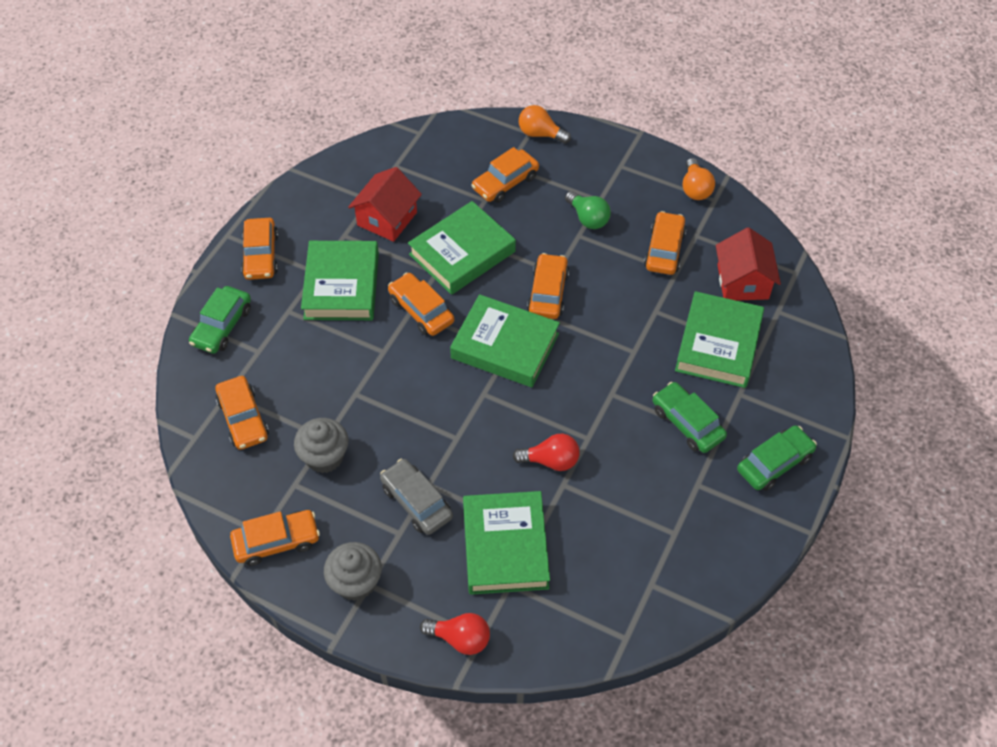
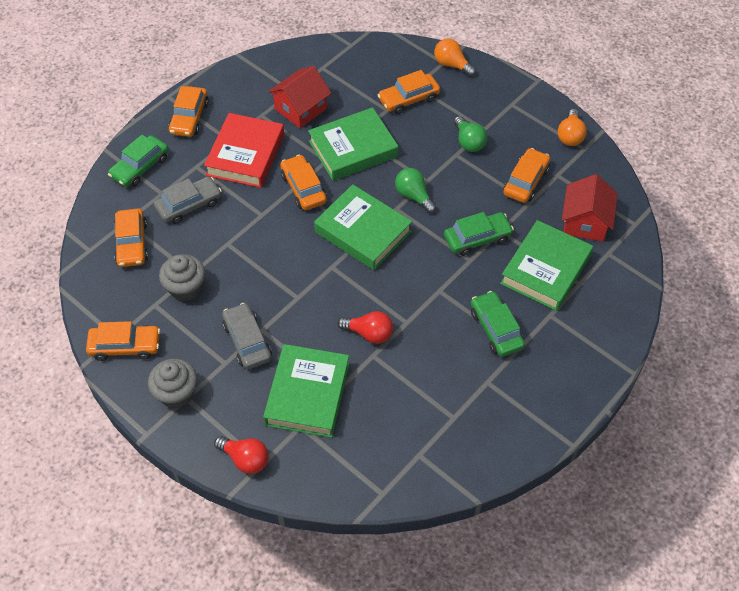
camera: 15 degrees right, 0 degrees up
(295, 359) = (189, 205): none -> grey car
(341, 286) = (245, 155): green book -> red book
(548, 293) = (414, 196): orange car -> green light bulb
(774, 463) = (560, 380): green car -> green car (477, 238)

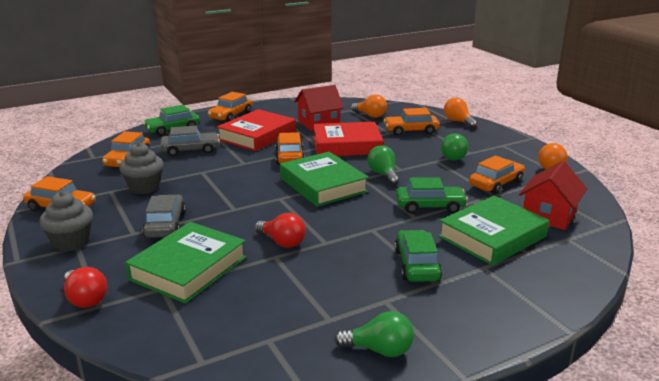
camera: 20 degrees right, 30 degrees down
(351, 76) = (370, 115): none -> orange light bulb
(353, 149) = (347, 145): green book -> red book
(505, 438) = (379, 350): none -> green light bulb

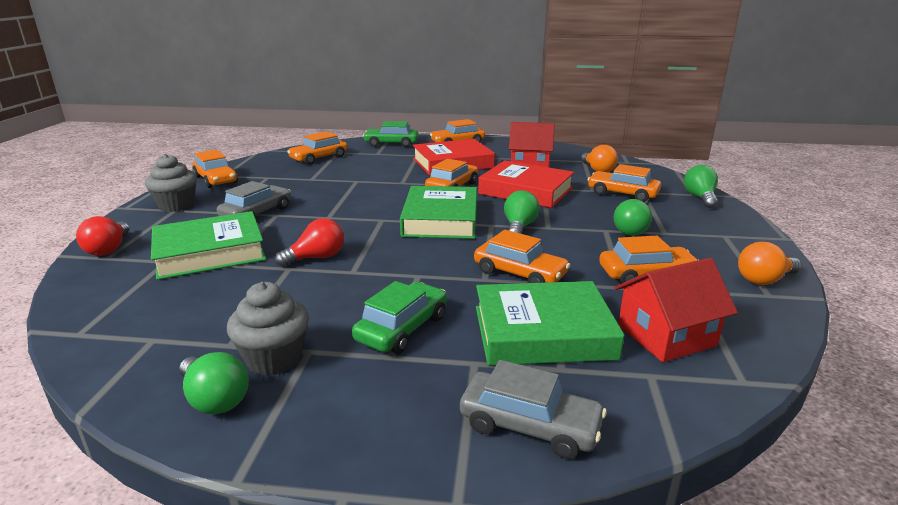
camera: 35 degrees right, 0 degrees up
(144, 187) = (293, 181): grey cupcake -> grey cupcake (274, 358)
(190, 150) = (377, 162): grey car -> grey car (529, 425)
(282, 242) = (316, 258): red light bulb -> red light bulb turned 105 degrees counterclockwise
(430, 206) = (519, 273): green car -> orange car
(458, 121) = (700, 198): orange light bulb -> green light bulb

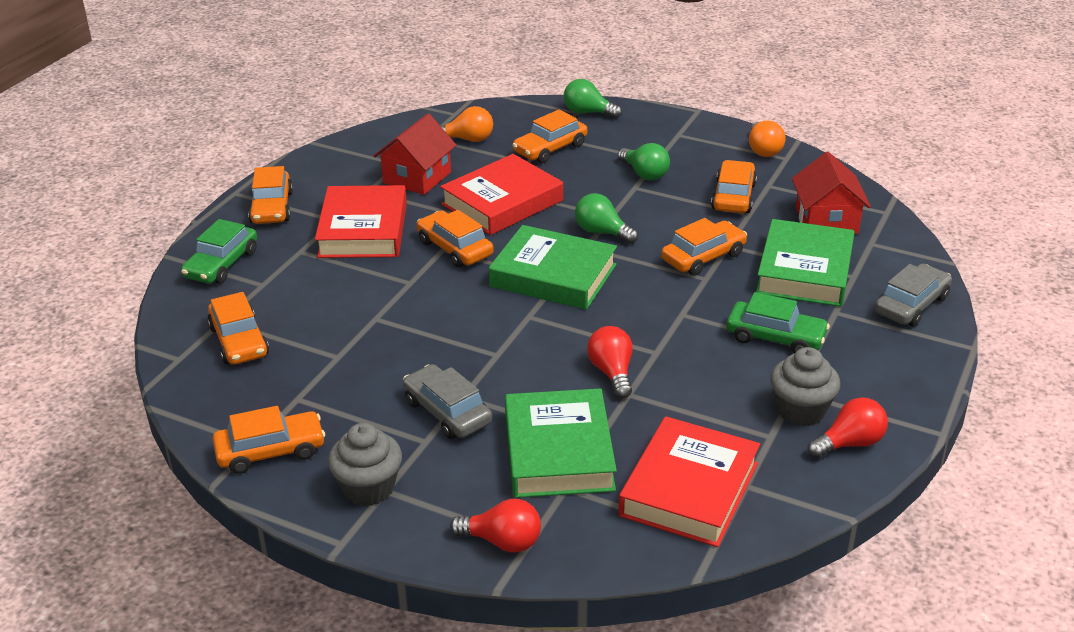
camera: 70 degrees left, 10 degrees up
(152, 311) = (689, 489): none -> red book
(215, 399) = (849, 443): green light bulb -> red light bulb
(402, 328) = (775, 337): green car -> green car turned 150 degrees clockwise

